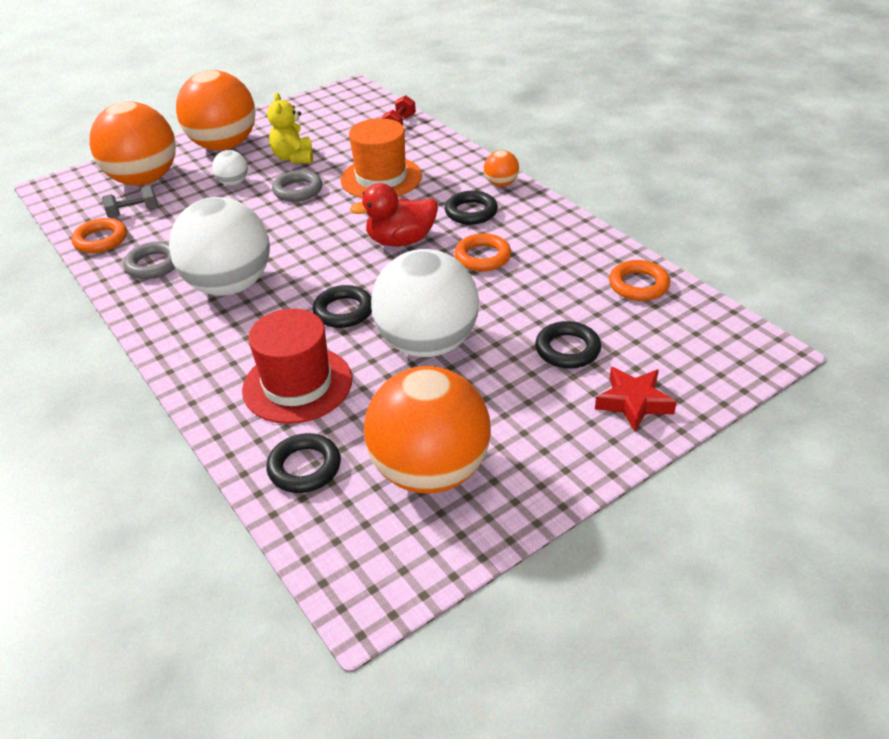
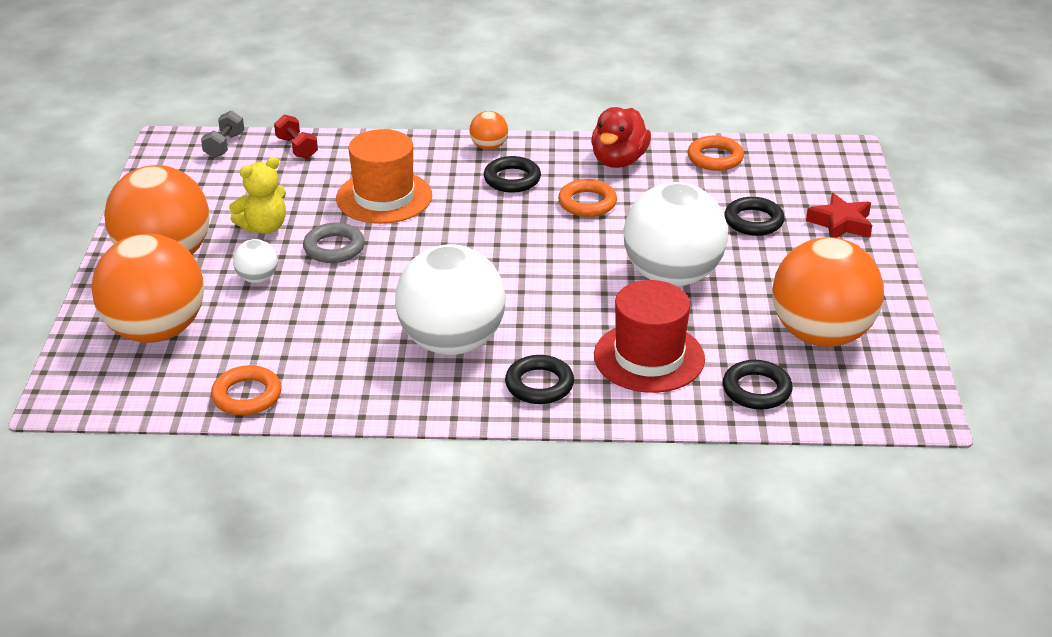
camera: 55 degrees left, 5 degrees down
(134, 212) = (220, 358): grey dumbbell -> grey dumbbell (224, 145)
(153, 265) = (349, 376): grey ring -> none
(294, 157) = (264, 227): yellow teddy bear -> yellow teddy bear turned 60 degrees counterclockwise
(343, 311) = (575, 298): black ring -> black ring (539, 385)
(401, 241) = (507, 229): red duck -> red duck (618, 161)

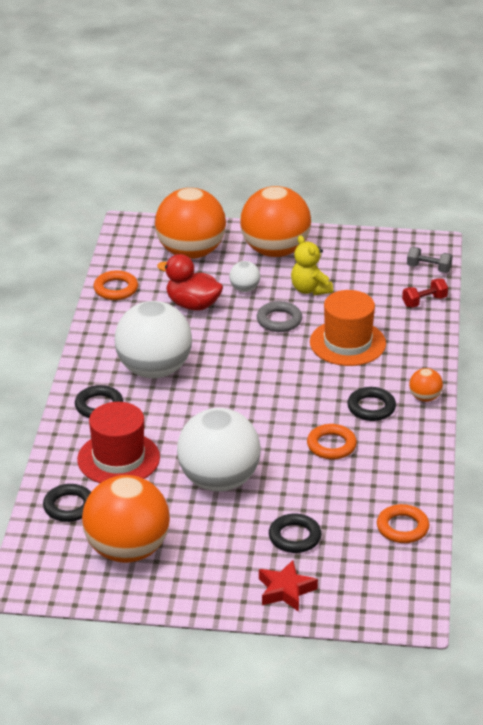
camera: 95 degrees right, 0 degrees up
(618, 161) = (399, 469): red duck -> red duck (192, 305)

